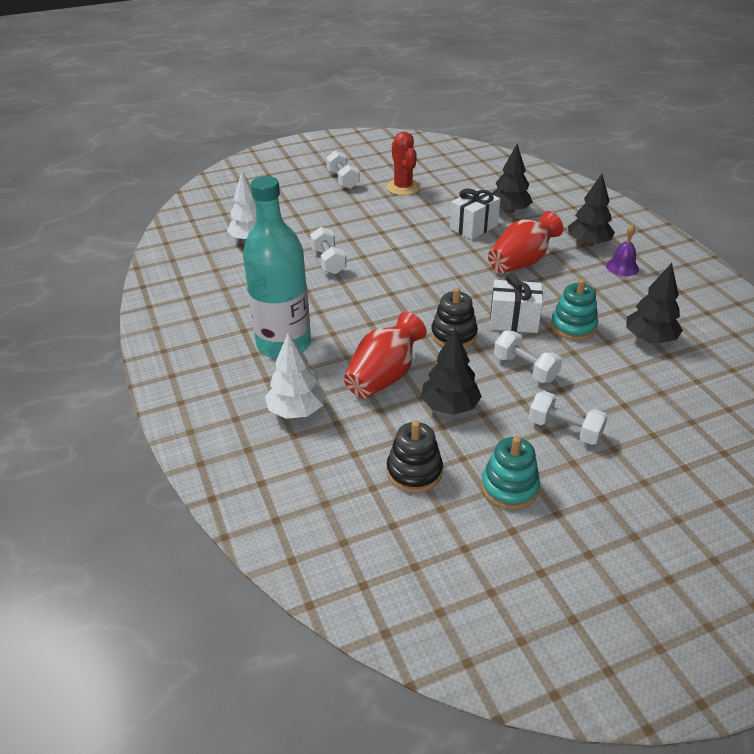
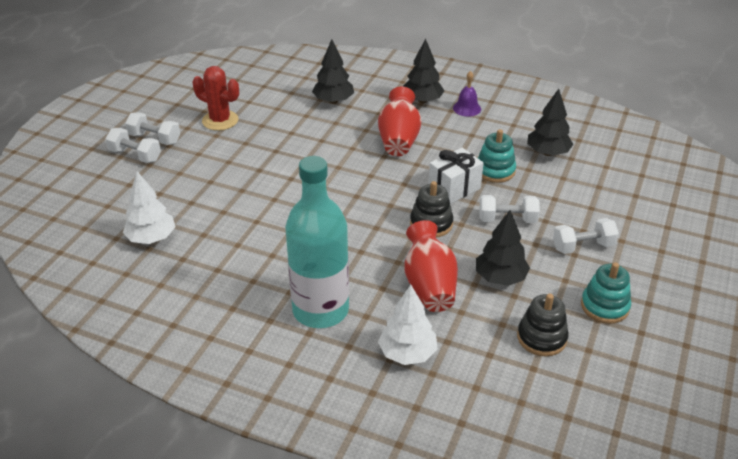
camera: 45 degrees left, 0 degrees up
(328, 261) = (253, 220): white dumbbell -> white dumbbell (135, 155)
(473, 227) = (326, 128): white gift -> none

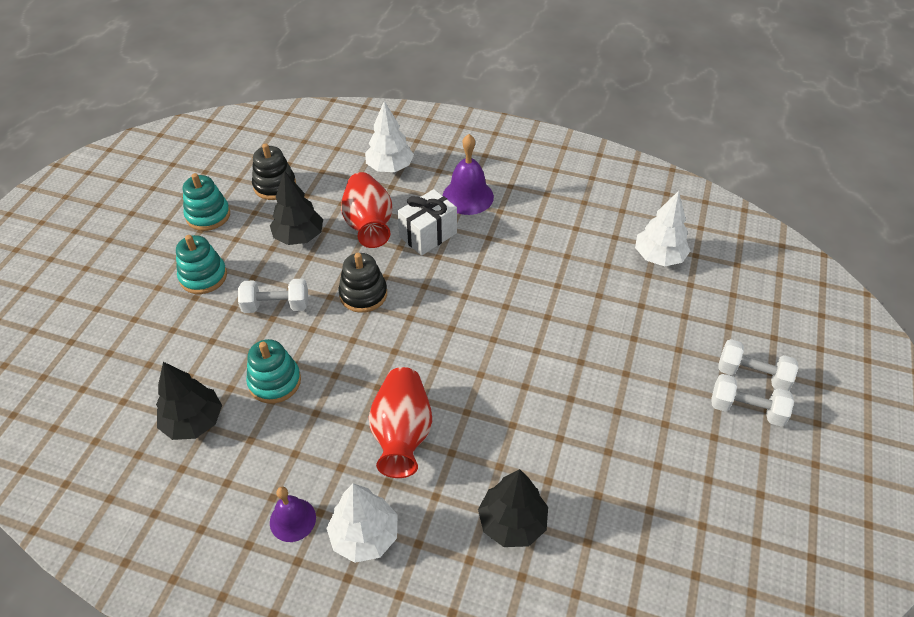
camera: 175 degrees right, 10 degrees up
(220, 120) = (673, 457): red cactus -> none
(320, 310) = (468, 196): turquoise bottle -> purple bell
(422, 100) = (365, 536): black tree -> white tree
(454, 189) = (332, 347): white gift -> white gift (428, 235)
(583, 246) = (203, 276): white dumbbell -> turquoise stacking toy

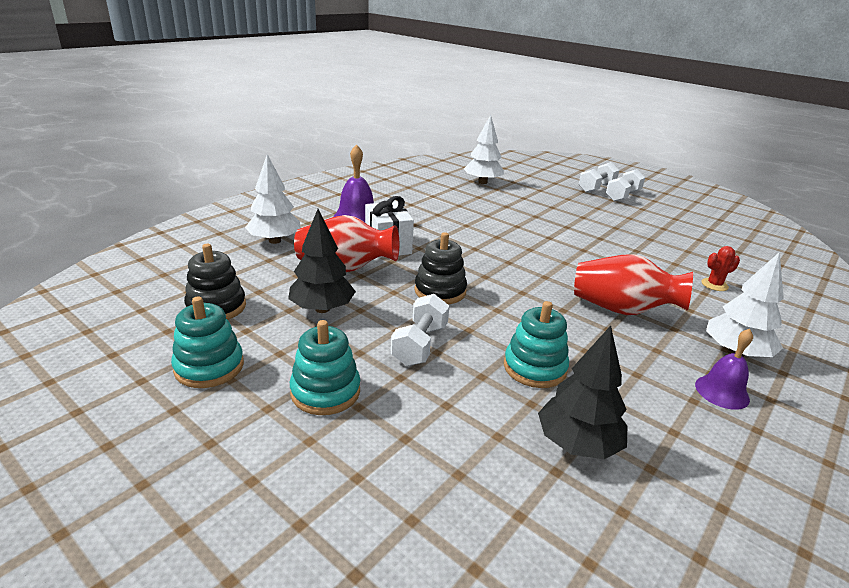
camera: 70 degrees left, 20 degrees down
(512, 522) = (714, 285): black tree -> red cactus

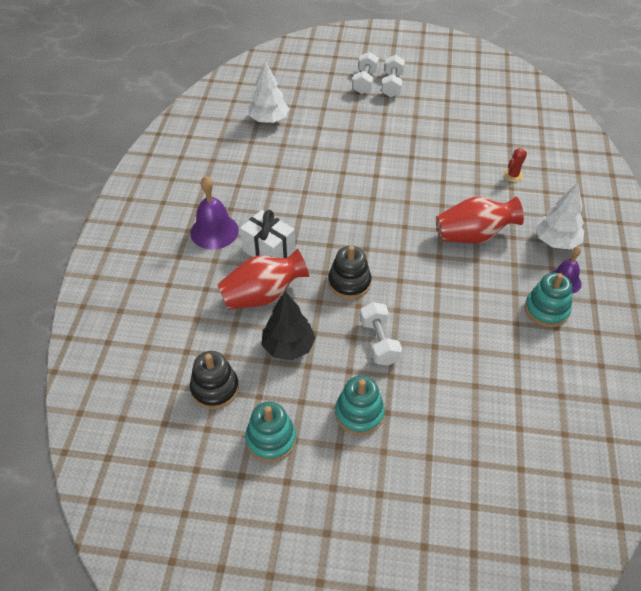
camera: 30 degrees left, 20 degrees up
(275, 241) = (177, 295): white tree -> none
(534, 368) = (458, 321): turquoise stacking toy -> turquoise stacking toy (546, 310)
(577, 444) = (517, 366): black tree -> none

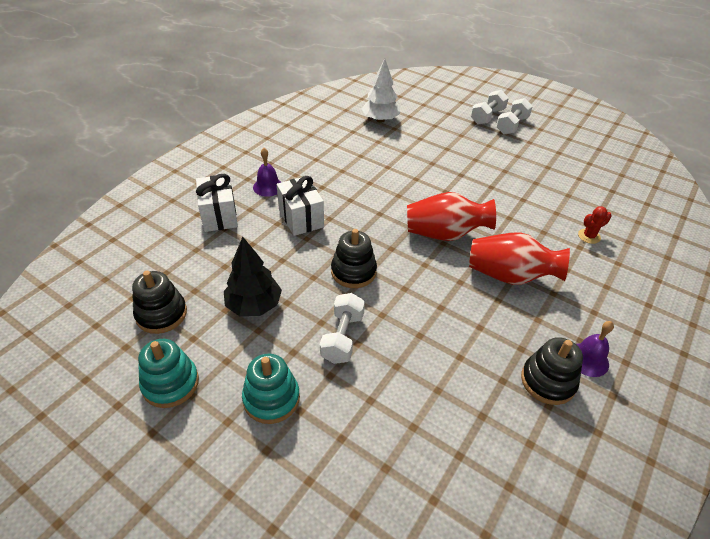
camera: 25 degrees right, 5 degrees down
(191, 278) = (219, 216): none -> white gift
(214, 231) = (268, 187): purple bell -> purple bell, size x0.65
(263, 295) = (267, 252): red vase -> red vase (444, 234)
(546, 310) = (548, 381): turquoise stacking toy -> black stacking toy
(556, 241) = (601, 315): white tree -> none

